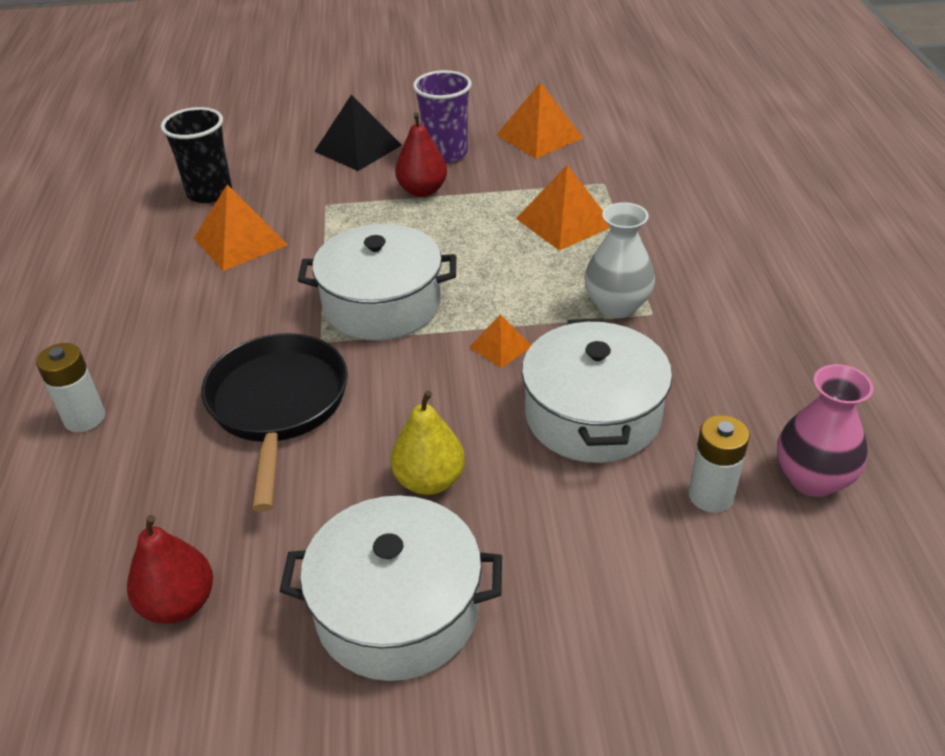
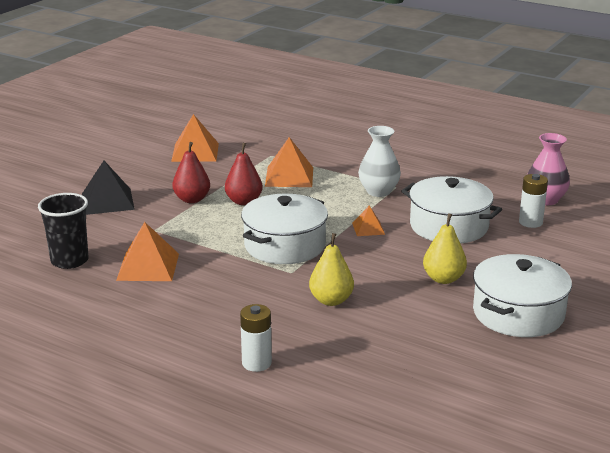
camera: 55 degrees left, 15 degrees down
(179, 603) = (451, 369): red pear -> red pear (244, 201)
(278, 406) = (331, 300): black pan -> yellow pear
(446, 153) = (164, 180): purple cup -> none

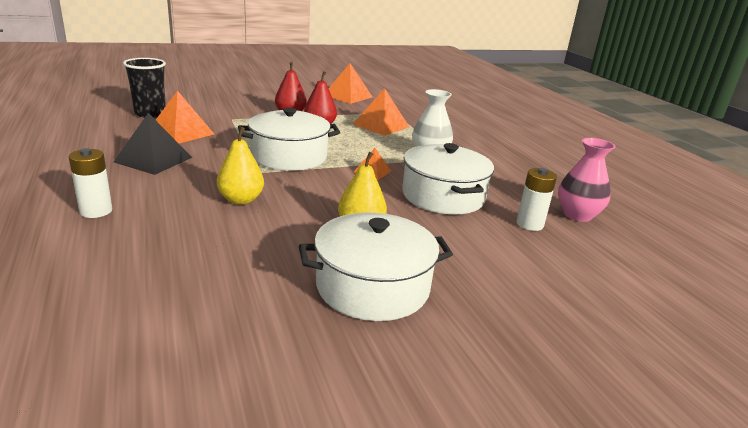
camera: 35 degrees right, 0 degrees up
(107, 201) = (241, 98): black pyramid -> black pyramid (153, 159)

